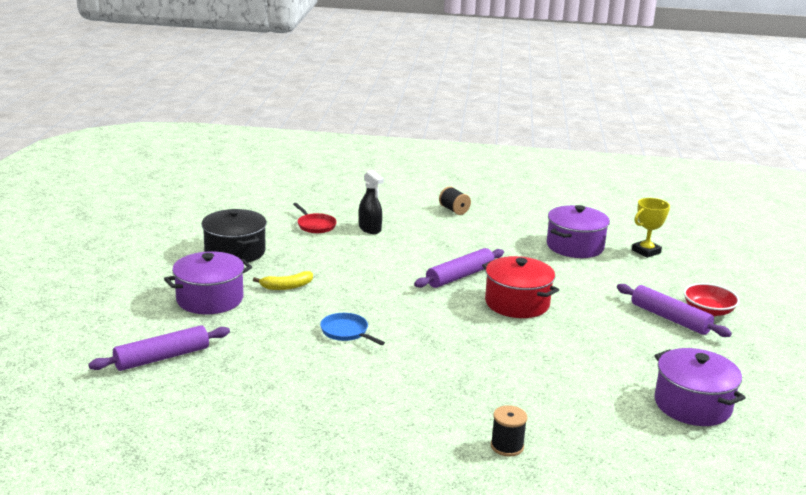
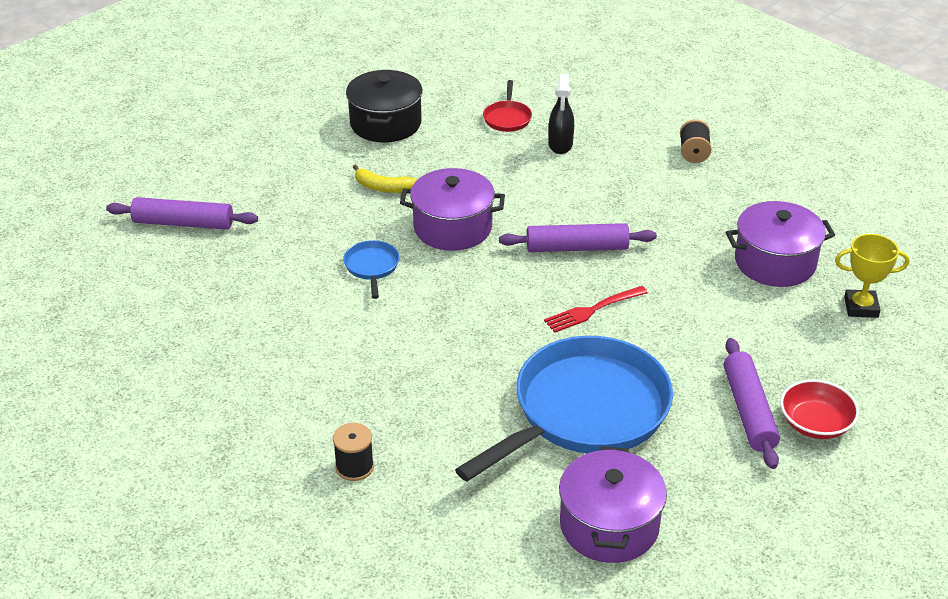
camera: 40 degrees right, 15 degrees up
(210, 299) = (296, 174): purple pot -> purple pot (452, 227)
(517, 303) = (593, 310): red pot -> red fork
(591, 355) = (584, 411): none -> blue pan

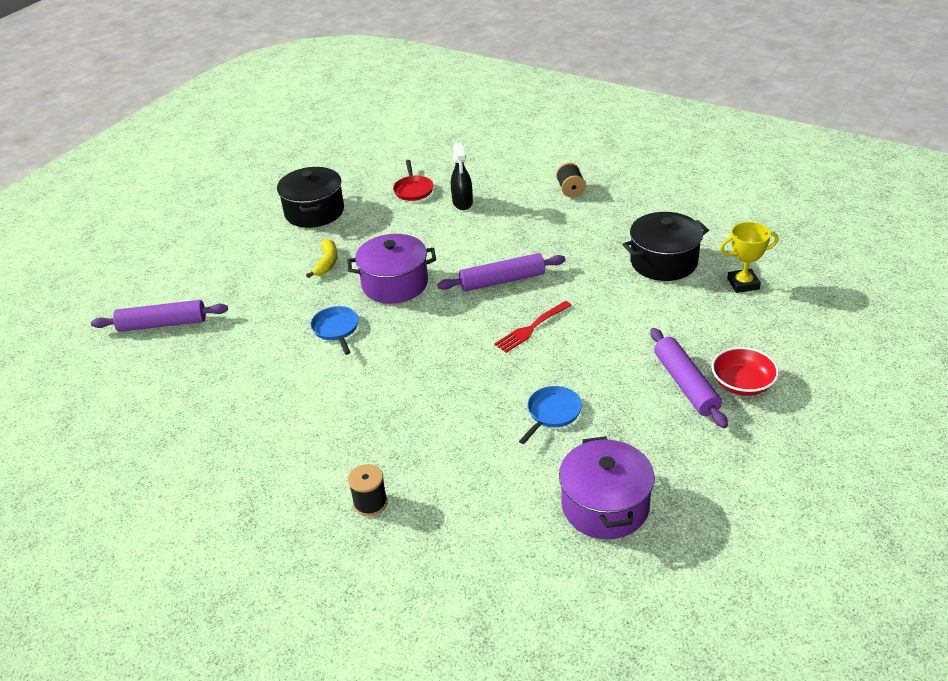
camera: 10 degrees left, 0 degrees up
(383, 187) = (327, 263): yellow banana -> yellow banana turned 90 degrees counterclockwise
(584, 411) = (552, 413): blue pan -> blue pan, size x0.40
(775, 262) = (663, 262): purple pot -> black pot

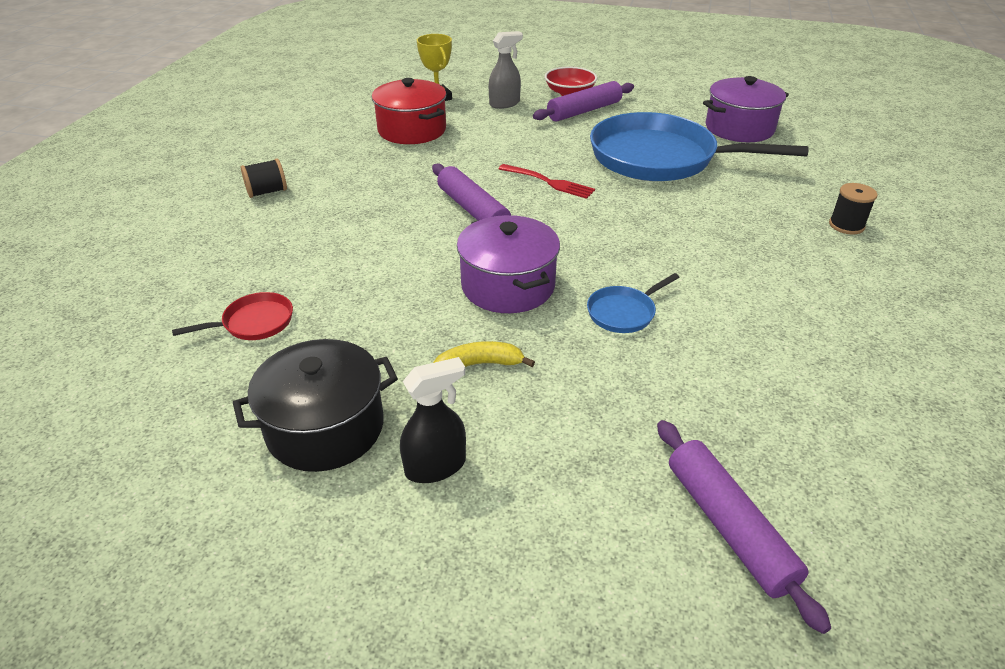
camera: 110 degrees left, 0 degrees up
(462, 203) = (296, 268): black spray bottle -> black spray bottle (436, 466)
(552, 413) = (660, 158): blue pan -> blue pan, size x2.47
(663, 262) = (412, 130): black pot -> red pot
(717, 328) = (504, 104): none -> grey spray bottle

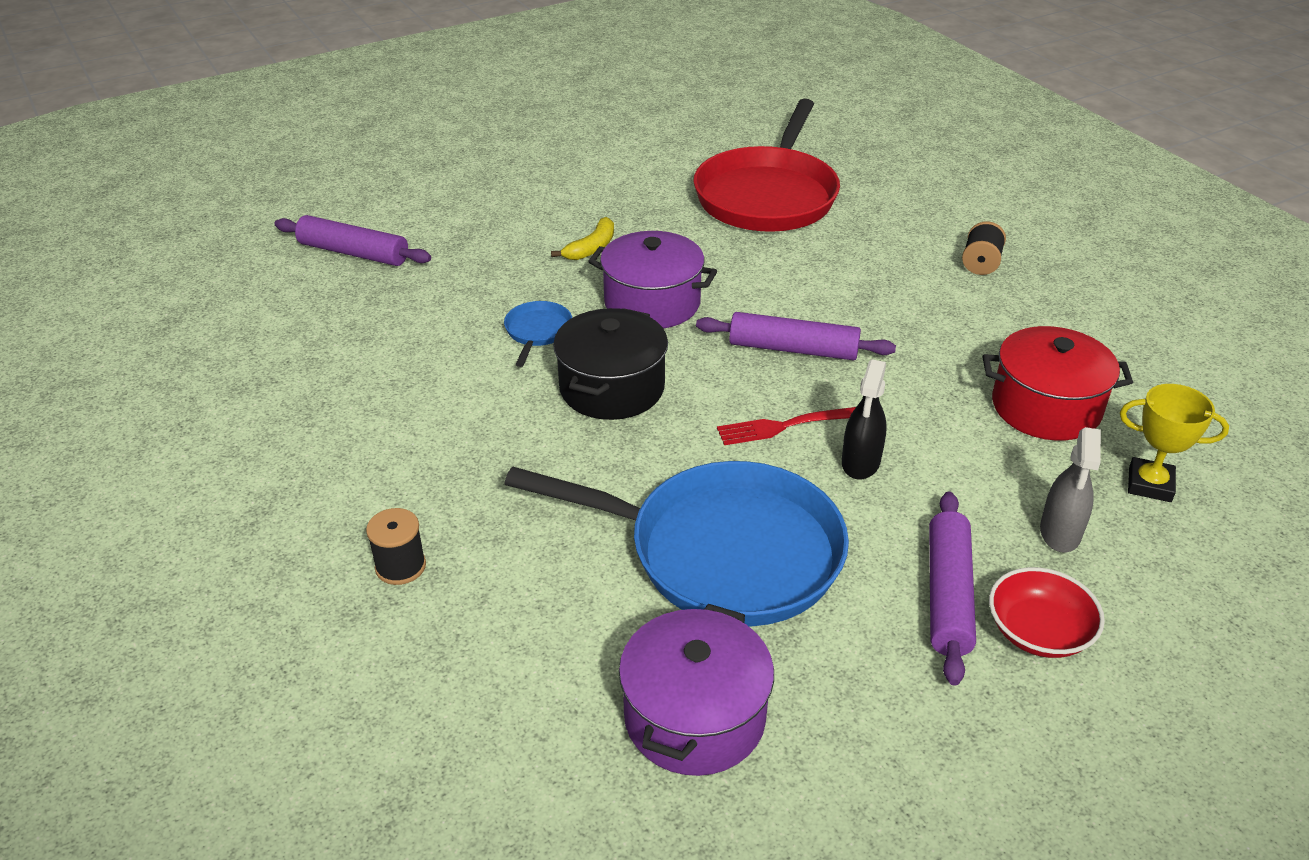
camera: 135 degrees right, 0 degrees up
(254, 323) = (767, 195): red pan -> red pan, size x2.47
(325, 427) = (626, 183): black pot -> black pot (612, 388)
(436, 466) = (542, 199): black spray bottle -> black spray bottle (860, 463)
(660, 158) = (722, 552): blue pan -> blue pan turned 45 degrees clockwise

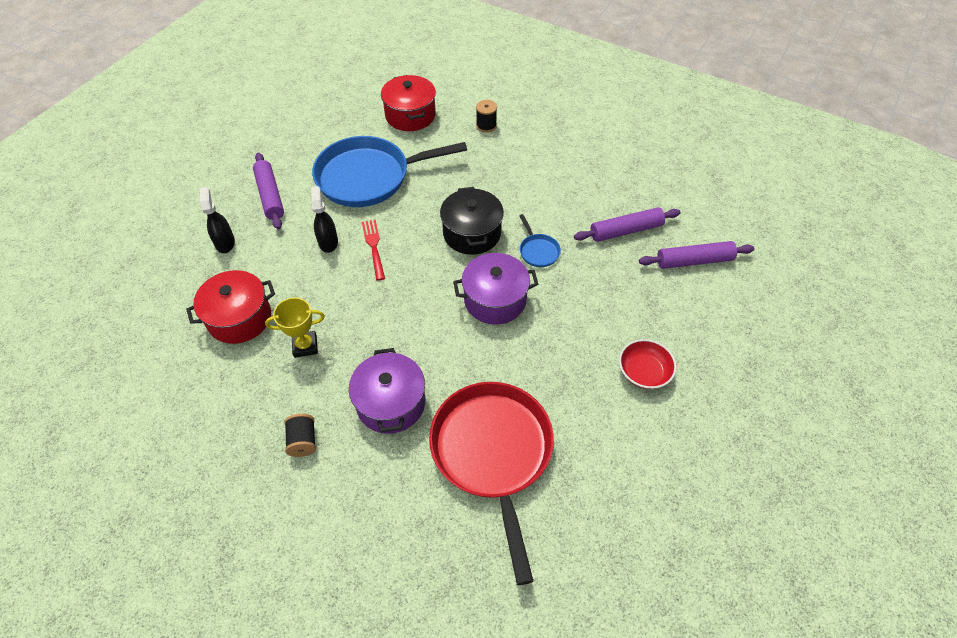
camera: 150 degrees right, 15 degrees up
(534, 668) = (410, 115): none -> red pot
(591, 248) = (567, 331): yellow banana -> none
(694, 717) = (347, 122): purple pot -> purple pot (391, 403)
(784, 426) = (374, 247): red fork -> red fork turned 60 degrees counterclockwise
(793, 349) = (395, 300): purple rolling pin -> purple rolling pin (626, 230)
(1038, 632) = (230, 195): red bowl -> red bowl (644, 372)
(1060, 533) = (225, 243): grey spray bottle -> black spray bottle
(1149, 484) = (181, 288): yellow trophy -> yellow trophy (305, 346)

